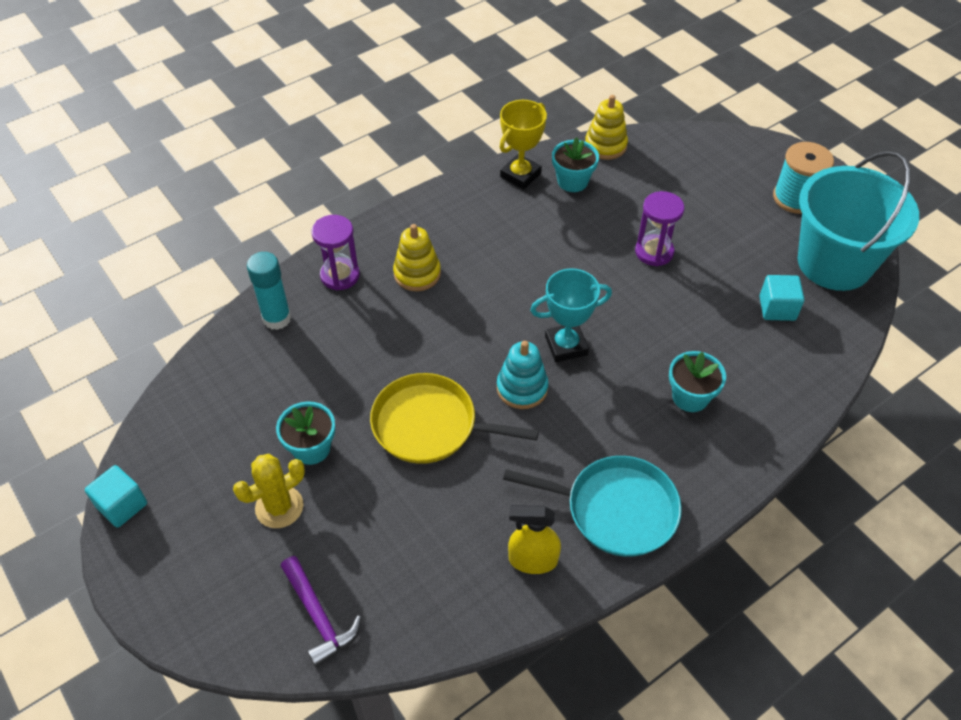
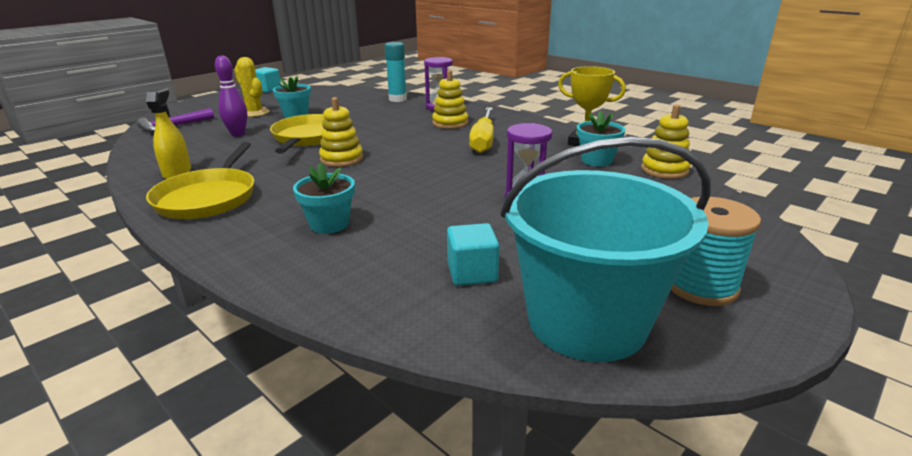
camera: 80 degrees right, 25 degrees down
(389, 514) = (238, 134): none -> purple bowling pin
(492, 254) = (483, 141): none -> yellow screwdriver
(522, 388) = (342, 159): turquoise stacking toy -> yellow stacking toy
(566, 346) = (388, 170): turquoise trophy -> none
(615, 509) = (208, 197): turquoise pan -> yellow pan

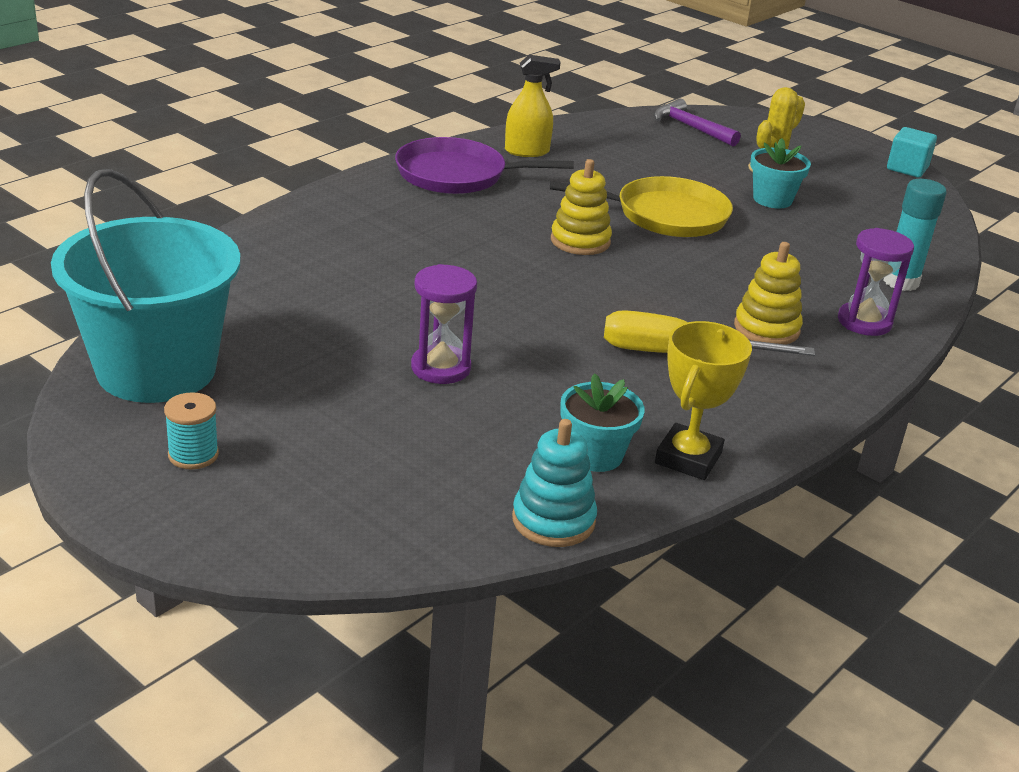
camera: 85 degrees right, 5 degrees up
(208, 197) = (457, 175): yellow pan -> purple pan
(238, 134) = (669, 169): purple bowling pin -> none
(329, 224) = (383, 241): turquoise flower pot -> none
(472, 273) = (260, 317): turquoise cube -> none
(664, 170) = (553, 520): yellow stacking toy -> turquoise stacking toy
(700, 286) = (193, 455): turquoise spool -> turquoise spool, size x0.60

